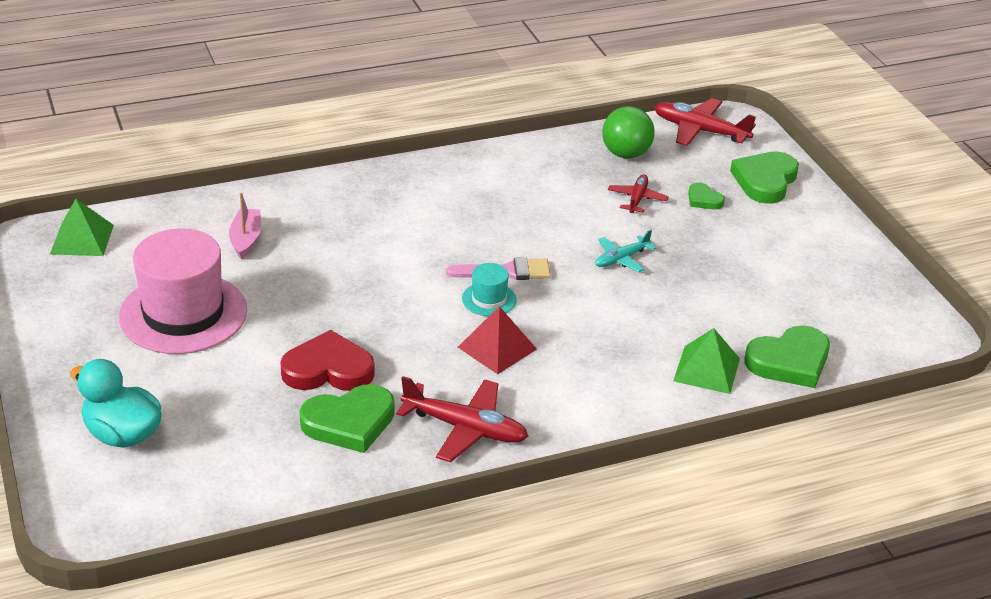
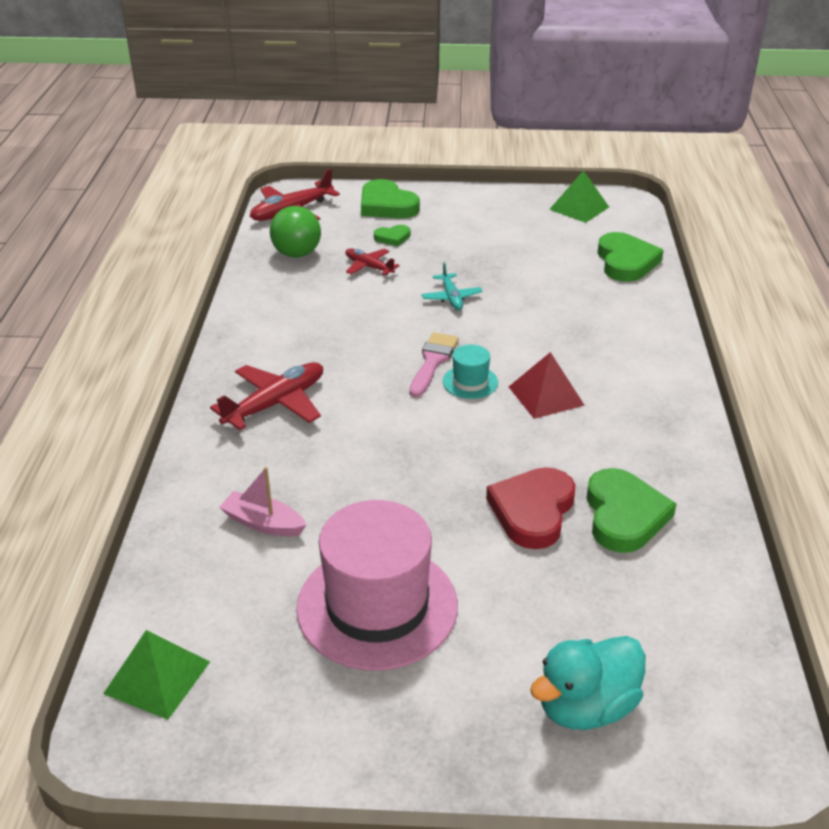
camera: 65 degrees left, 0 degrees up
(465, 428) = (656, 443): red plane -> red plane (275, 404)
(707, 369) = (621, 299): green pyramid -> green pyramid (579, 208)

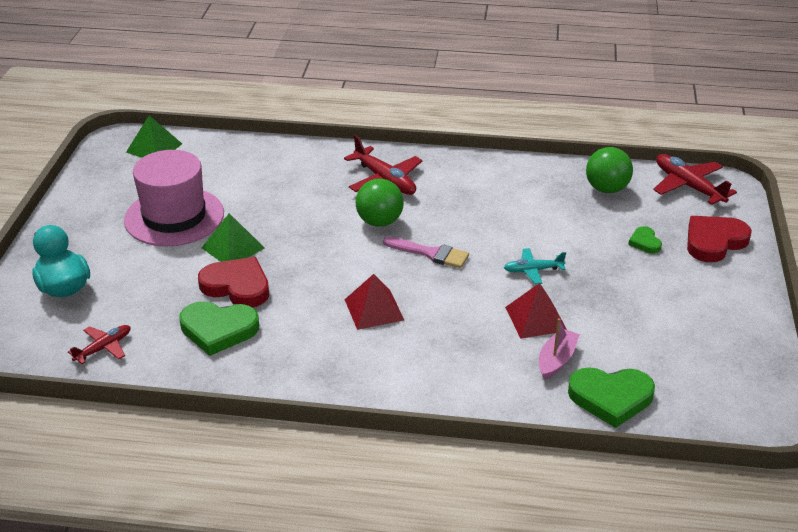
camera: 95 degrees right, 0 degrees up
(263, 523) = (260, 177): pink boat -> pink boat (556, 360)
(369, 267) = (586, 227): red plane -> red plane (103, 348)
(372, 402) = (379, 222): none -> green ball
(387, 205) = (714, 242): green heart -> red heart
(470, 382) = (399, 271): turquoise hat -> none
(530, 296) = (536, 319): none -> red pyramid
(579, 208) = (738, 380): green pyramid -> green pyramid (233, 248)

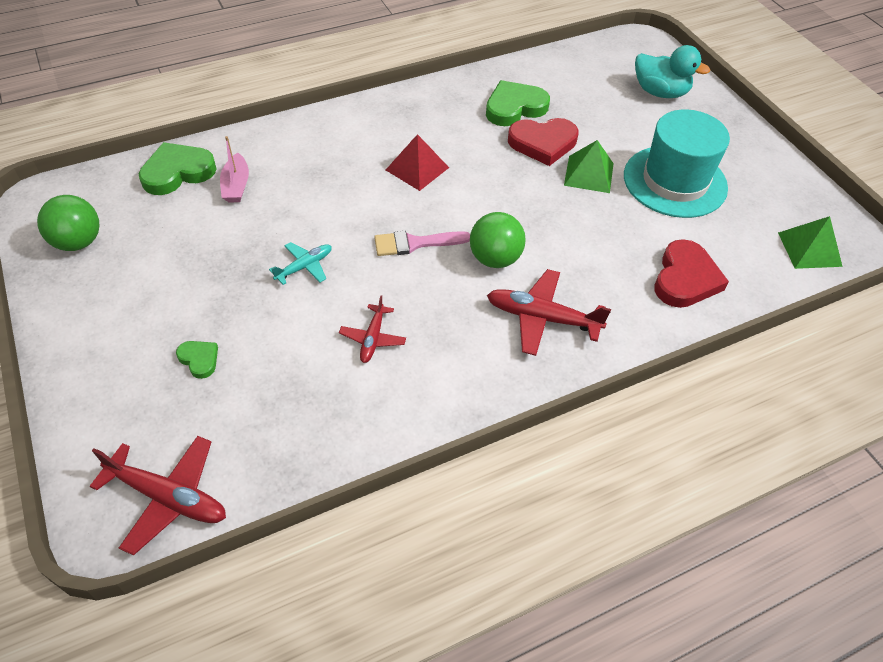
camera: 145 degrees right, 15 degrees up
(103, 348) = (572, 68): red plane -> red plane (373, 338)
(174, 217) = (675, 181): pink hat -> turquoise hat
(536, 319) = (273, 216): red pyramid -> none
(606, 189) = (279, 433): green ball -> green ball (78, 242)
(714, 242) = (114, 400): red heart -> red heart (685, 279)

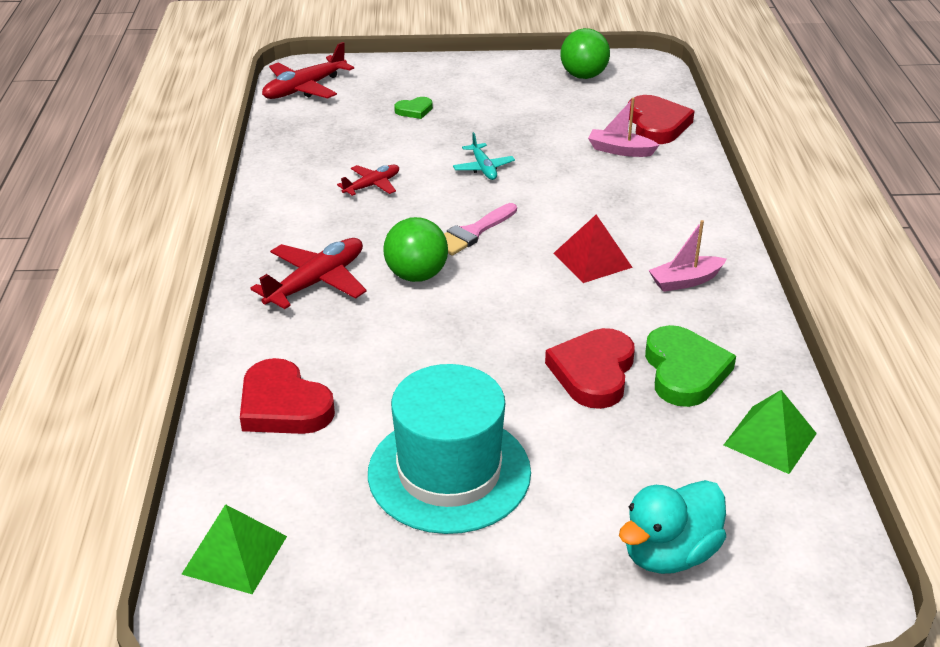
camera: 115 degrees right, 15 degrees down
(177, 172) = (657, 124): green heart -> red heart
(373, 338) = (372, 185): red plane -> red plane turned 105 degrees clockwise
(415, 243) = (473, 232): pink brush -> pink brush turned 150 degrees counterclockwise
(417, 121) = (685, 281): none -> pink boat
(588, 174) = (510, 393): green pyramid -> green pyramid (770, 439)

